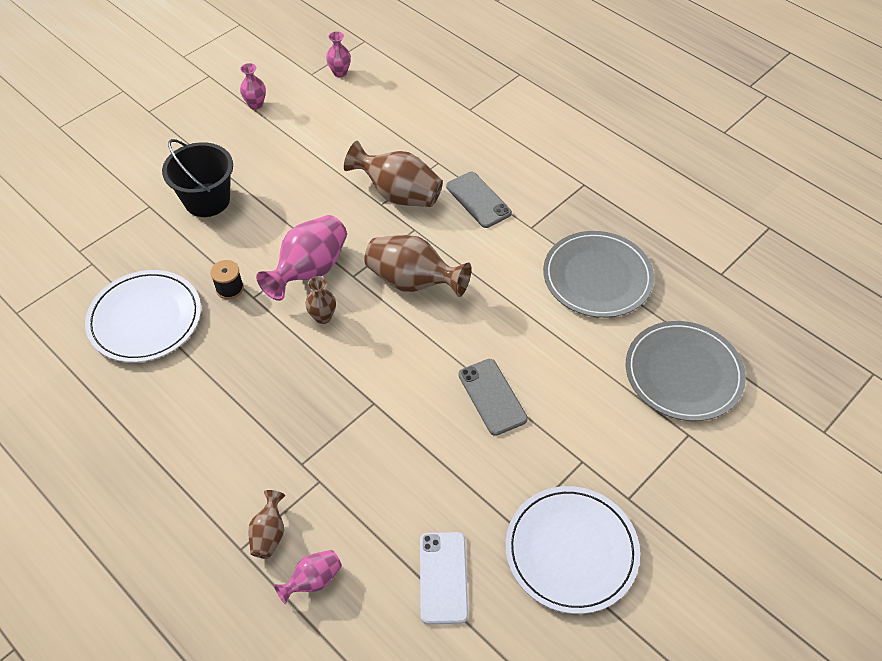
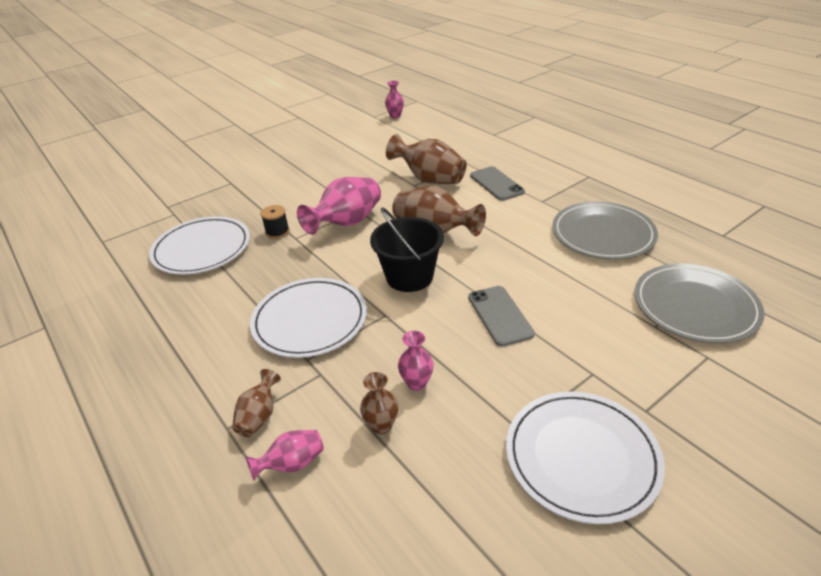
camera: 10 degrees right, 15 degrees down
(207, 200) = (276, 180): black bucket -> black bucket (409, 276)
(256, 104) = (328, 131): pink vase -> pink vase (416, 383)
(295, 415) = (310, 320): none -> white plate
(323, 317) = (351, 252): brown vase -> brown vase (381, 425)
(443, 577) = (434, 472): white phone -> none

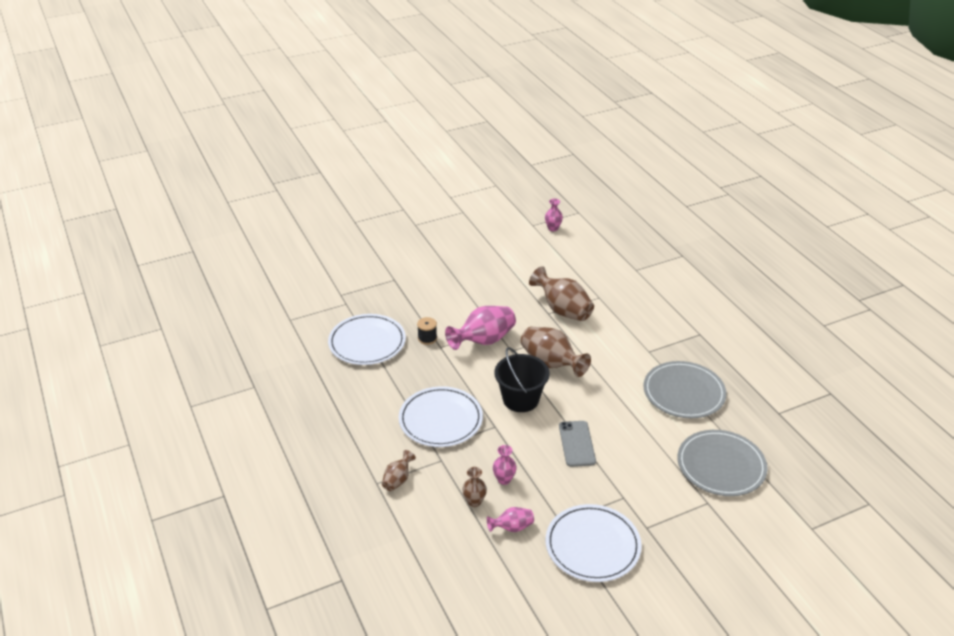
camera: 10 degrees right, 0 degrees up
(292, 464) = (415, 512): pink vase -> pink vase (512, 527)
(496, 184) = (618, 326): grey phone -> none

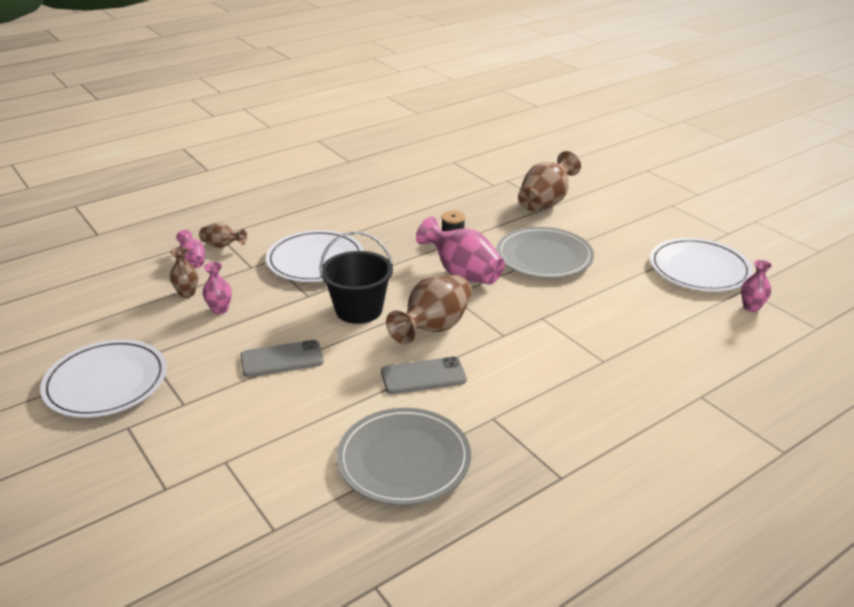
camera: 80 degrees right, 5 degrees down
(367, 342) = (432, 204): white plate -> white plate (699, 269)
(512, 527) = (145, 321): pink vase -> pink vase (193, 261)
(563, 310) = (554, 330): brown vase -> brown vase (545, 202)
(605, 375) = (423, 376): none -> grey phone
(721, 465) = (241, 504): grey plate -> grey plate (544, 256)

